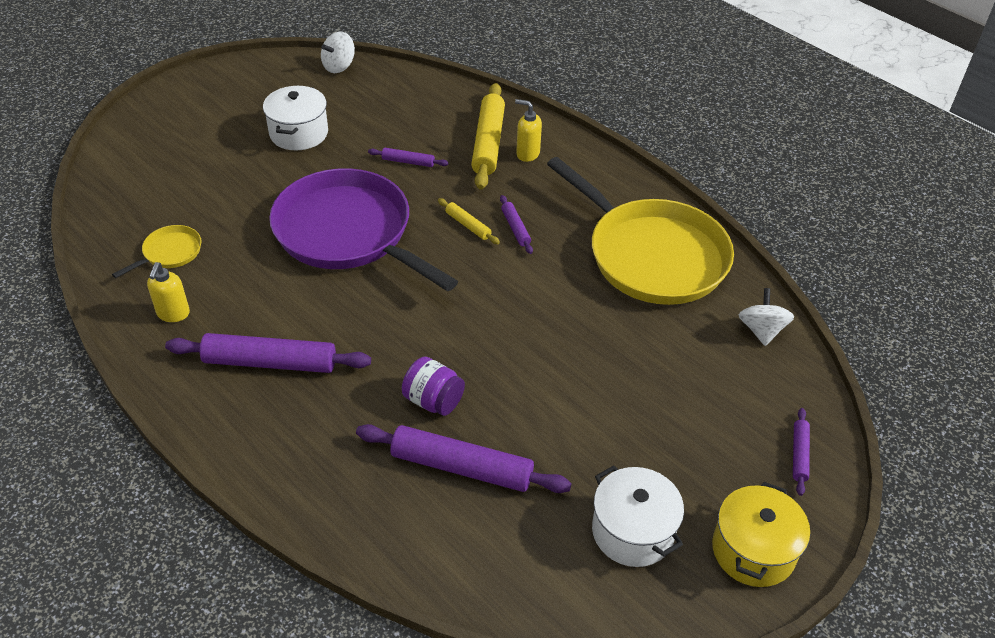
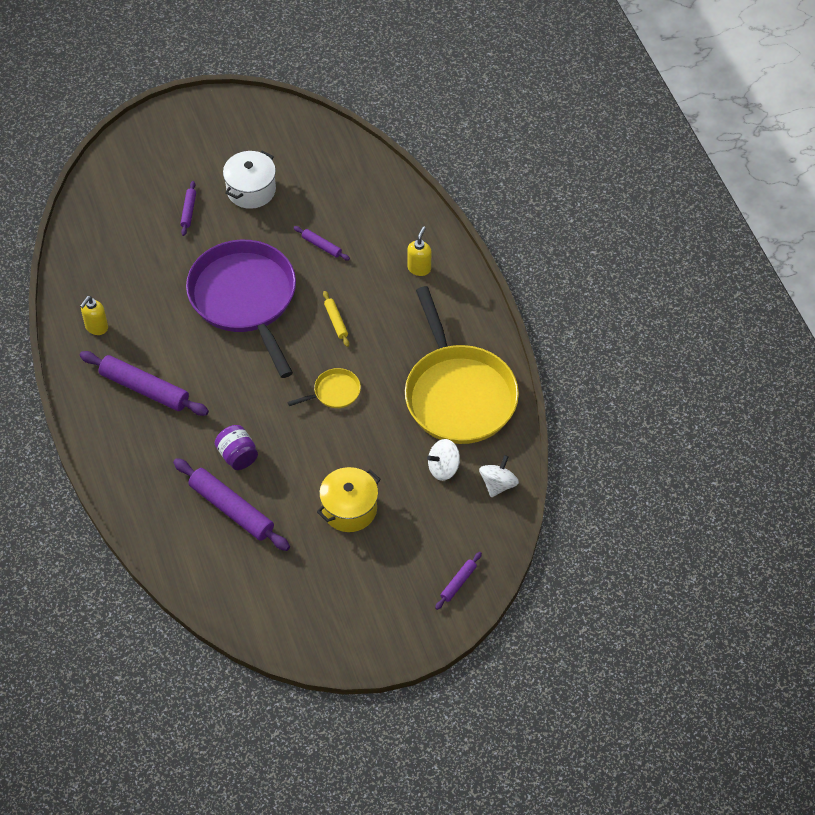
camera: 25 degrees right, 10 degrees up
(170, 253) = (113, 274): yellow pan -> yellow pan (334, 392)
(339, 66) = (314, 127): white spinning top -> white spinning top (443, 468)
(488, 143) = (394, 247): yellow rolling pin -> none
(515, 228) = (370, 336): purple rolling pin -> purple rolling pin (188, 211)
(527, 154) = (419, 268): yellow soap dispenser -> yellow soap dispenser turned 60 degrees clockwise
(632, 531) = (315, 591): white pot -> none
(753, 550) = (383, 631): yellow pot -> yellow pot (349, 509)

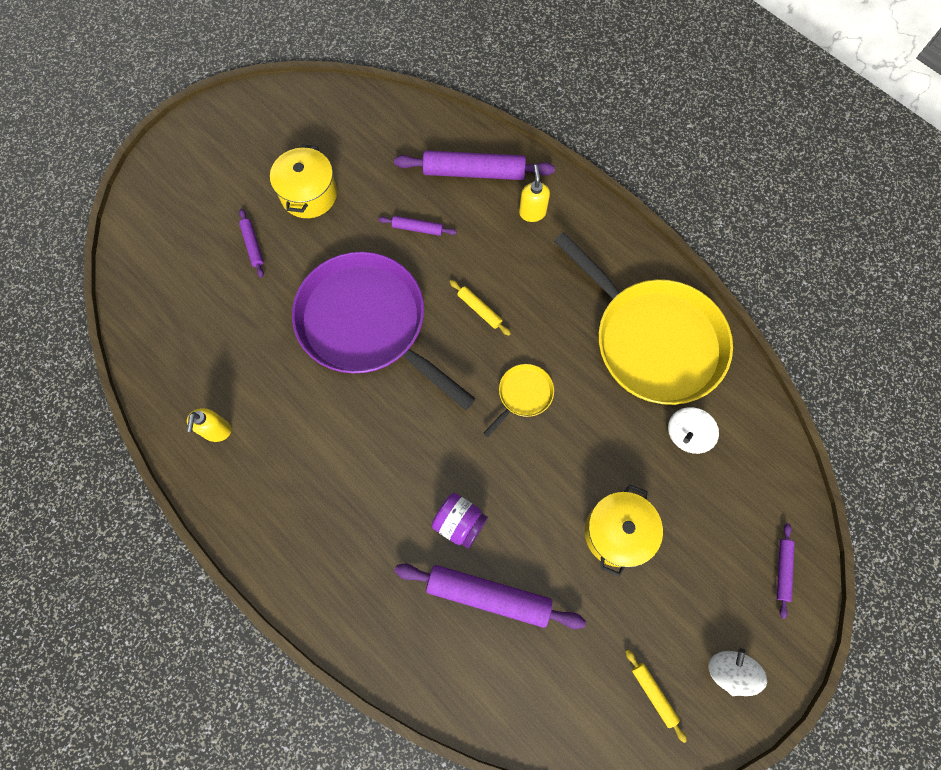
camera: 25 degrees left, 15 degrees up
(144, 389) = (311, 485): purple rolling pin -> purple rolling pin (474, 172)
(251, 190) = (309, 194): white pot -> yellow pot
(313, 616) = (653, 694): none -> yellow rolling pin
(498, 484) = (753, 428): white spinning top -> white spinning top (729, 670)

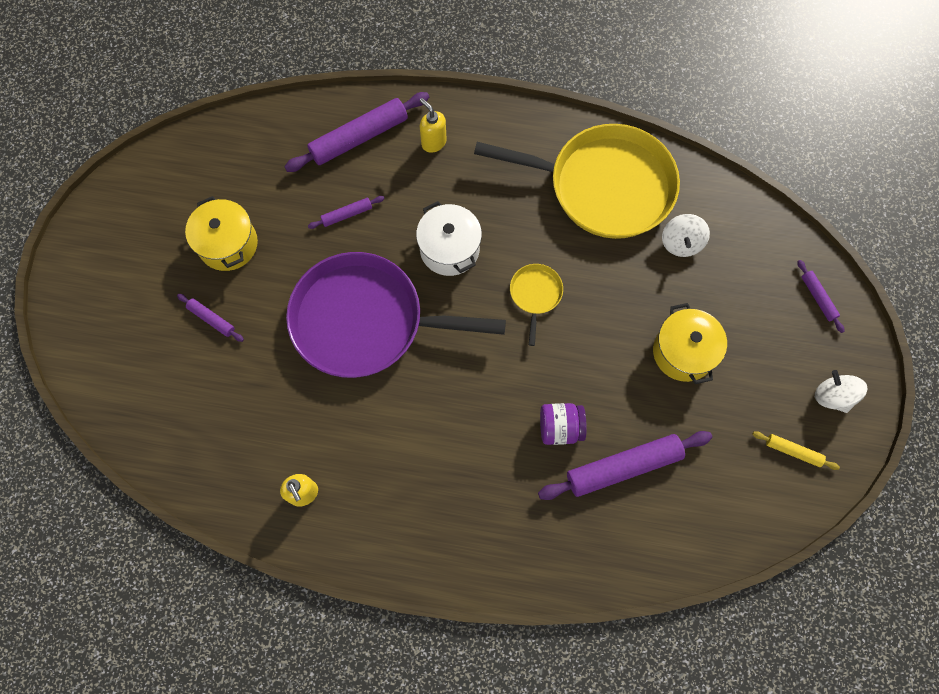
camera: 35 degrees left, 0 degrees up
(479, 309) = (449, 249): yellow rolling pin -> white pot

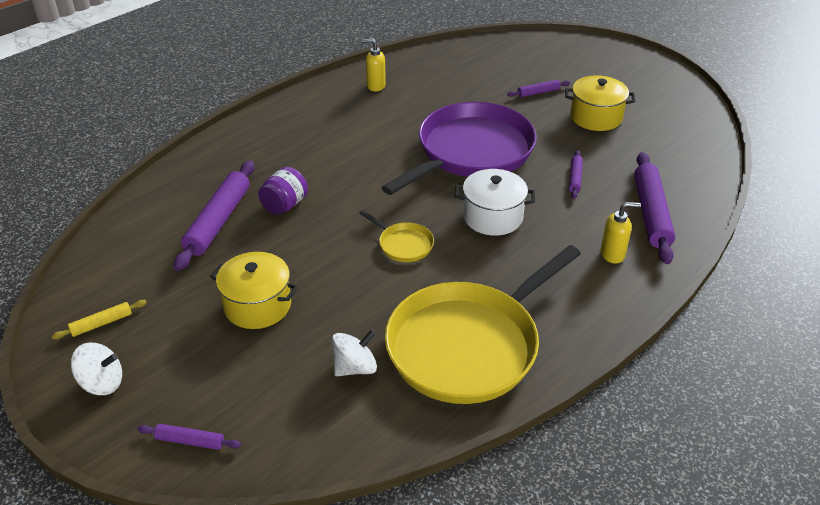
camera: 125 degrees right, 30 degrees down
(681, 243) = (355, 367): white spinning top -> white spinning top turned 105 degrees clockwise

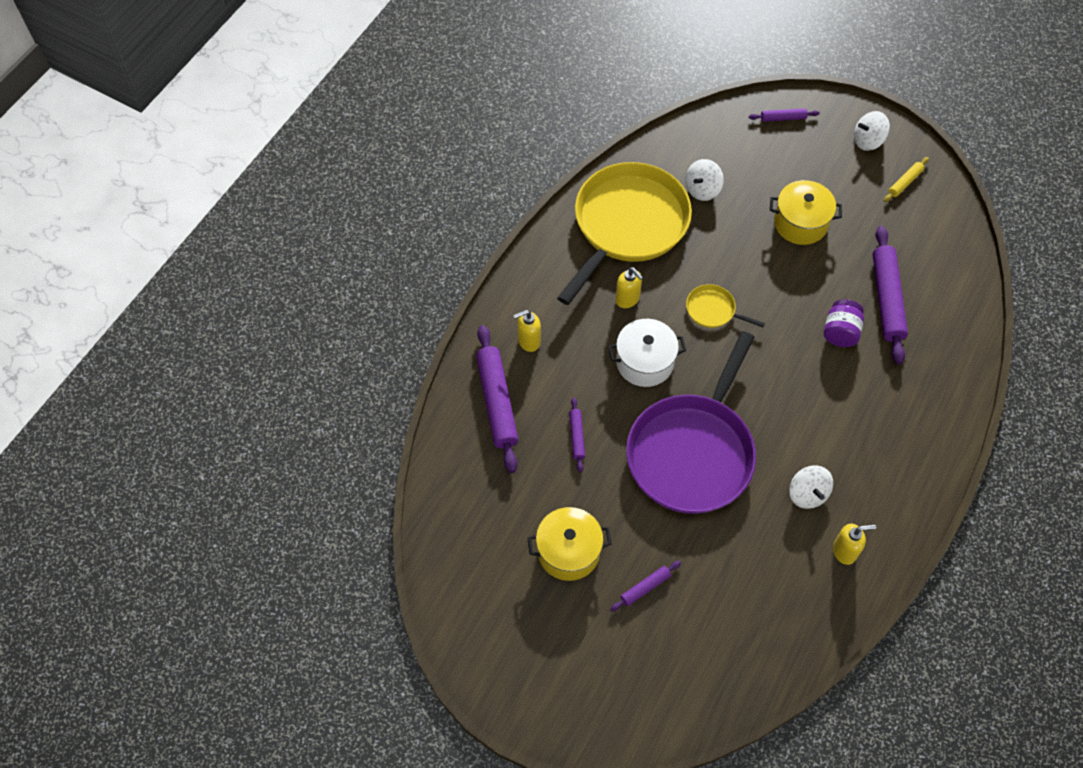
camera: 165 degrees right, 20 degrees up
(385, 115) = (807, 494): none -> white spinning top
(493, 271) = (627, 299): none -> yellow soap dispenser

